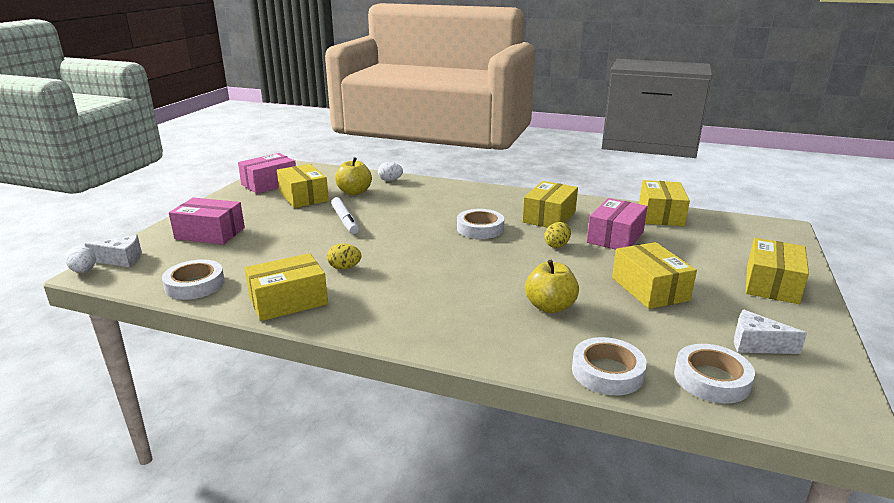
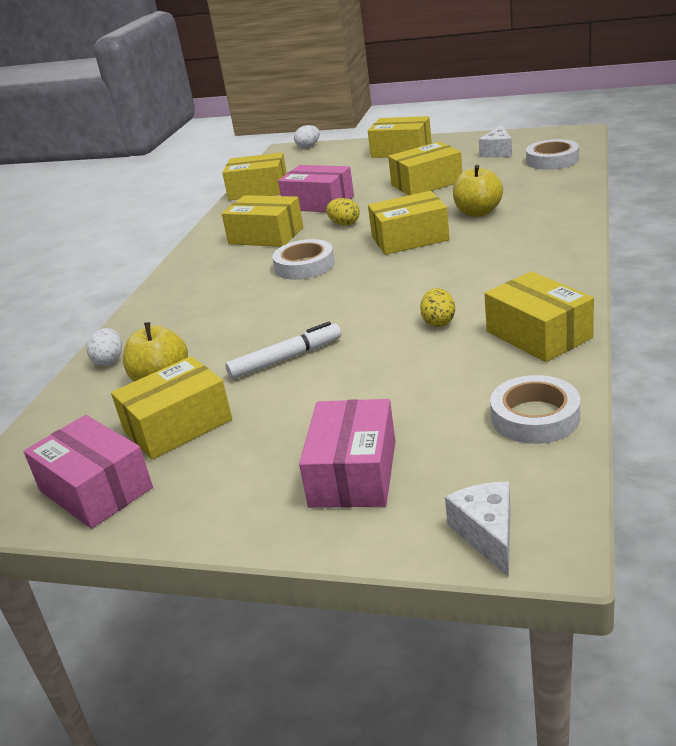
camera: 90 degrees left, 5 degrees up
(84, 271) = (548, 560): white egg -> white egg (308, 146)
(506, 269) = (410, 238): none -> yellow box
(607, 372) = (566, 186): white tape -> none

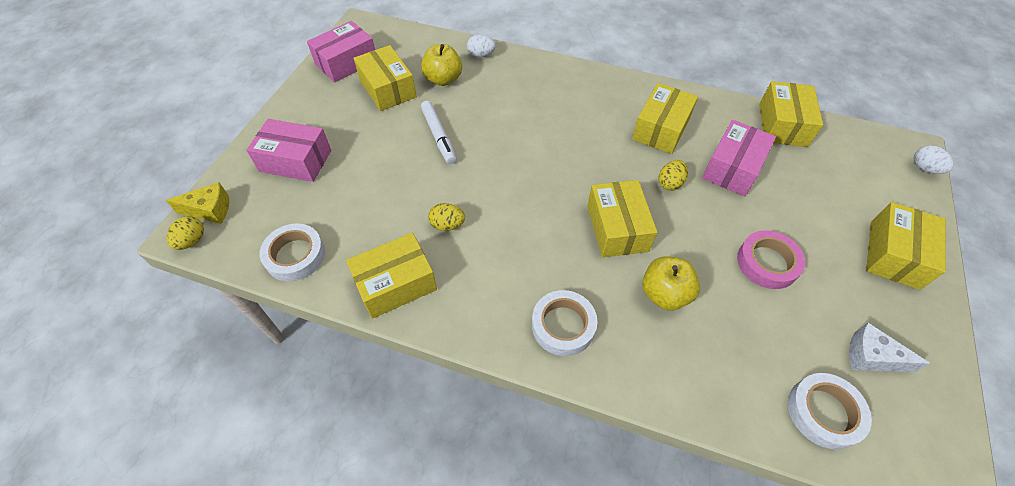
camera: 90 degrees right, 25 degrees up
(304, 265) = (586, 151): white tape -> white tape (563, 325)
(426, 183) = (767, 263): yellow box -> pink tape
(487, 534) = (210, 210): white cheese -> yellow cheese
(558, 530) = (192, 241): none -> yellow egg

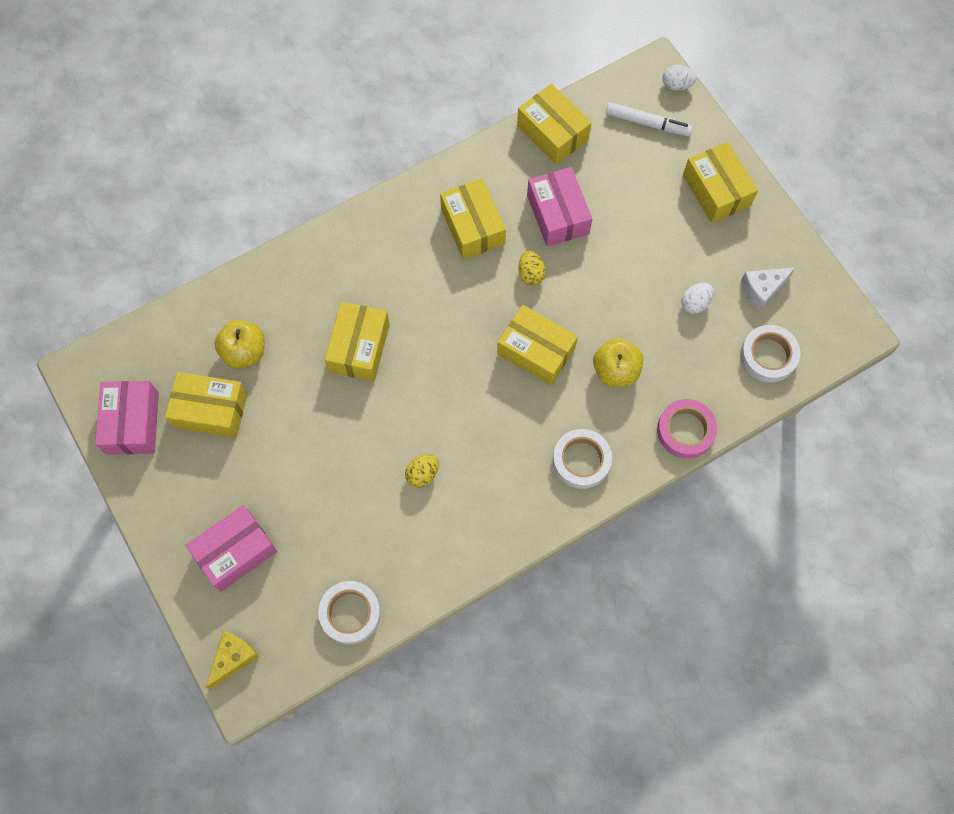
camera: 50 degrees left, 15 degrees up
(192, 241) = (259, 690): yellow egg -> none
(395, 284) = (446, 552): yellow box -> yellow box (359, 347)
(438, 136) = (316, 410): white marker -> white marker (647, 123)
(481, 55) = (242, 292): white egg -> white egg (695, 303)
(767, 263) = (651, 278): pink tape -> pink tape (685, 430)

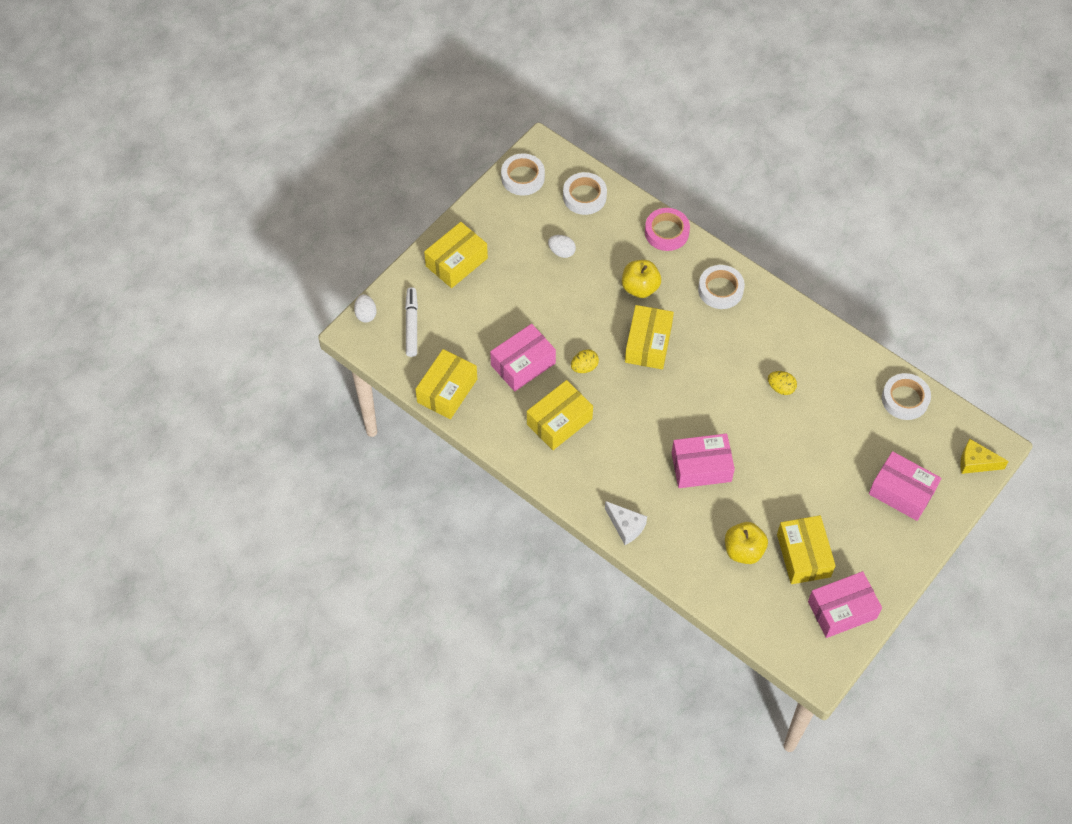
camera: 110 degrees left, 10 degrees down
(359, 347) = (701, 467): yellow box -> pink box
(762, 289) = (531, 212): white cheese -> white cheese (626, 526)
(817, 297) = (523, 177): none -> white tape

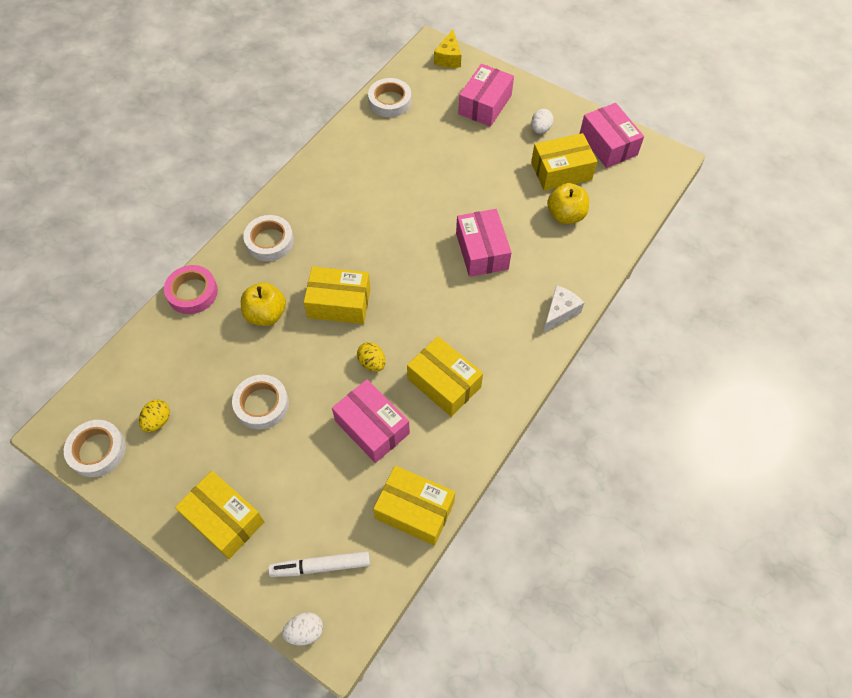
camera: 95 degrees left, 0 degrees up
(561, 252) = (214, 397): white egg -> white egg (540, 129)
(584, 196) = (134, 378): white tape -> white tape (262, 404)
(781, 388) = (385, 190): yellow egg -> yellow egg (158, 421)

